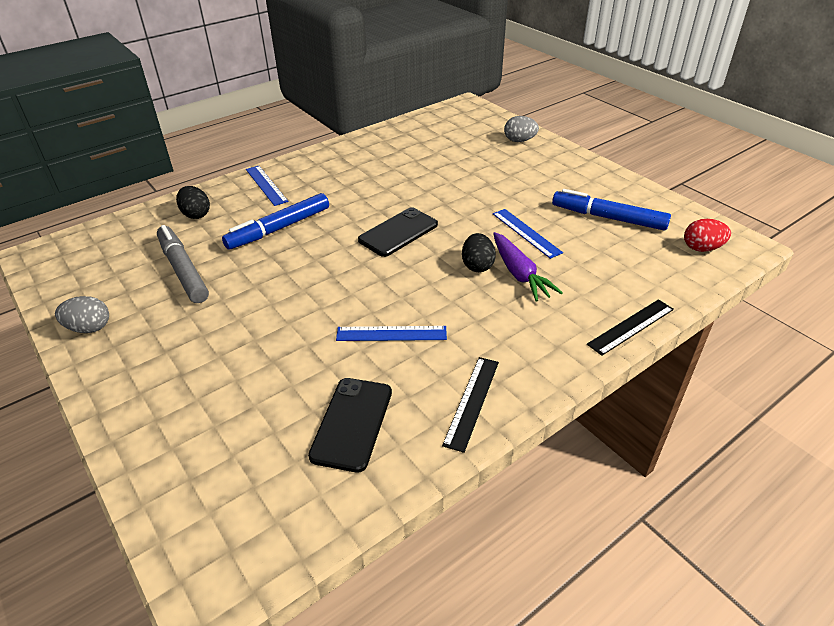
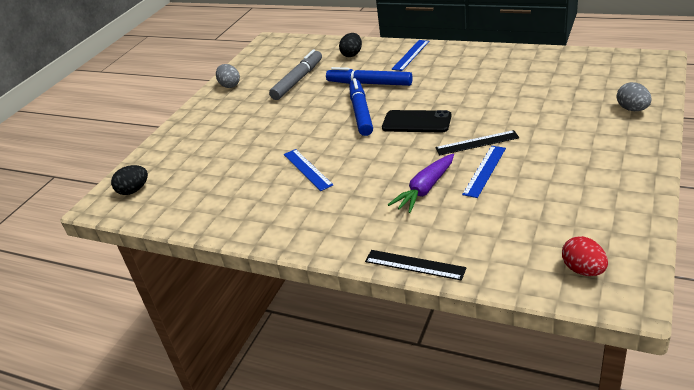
camera: 65 degrees right, 5 degrees down
(352, 423) = (222, 192): black phone -> none
(472, 402) = (271, 225): black ruler -> black ruler (477, 143)
(477, 266) = (414, 168): black egg -> black egg (134, 190)
(608, 218) = (564, 201): blue marker -> blue marker (361, 112)

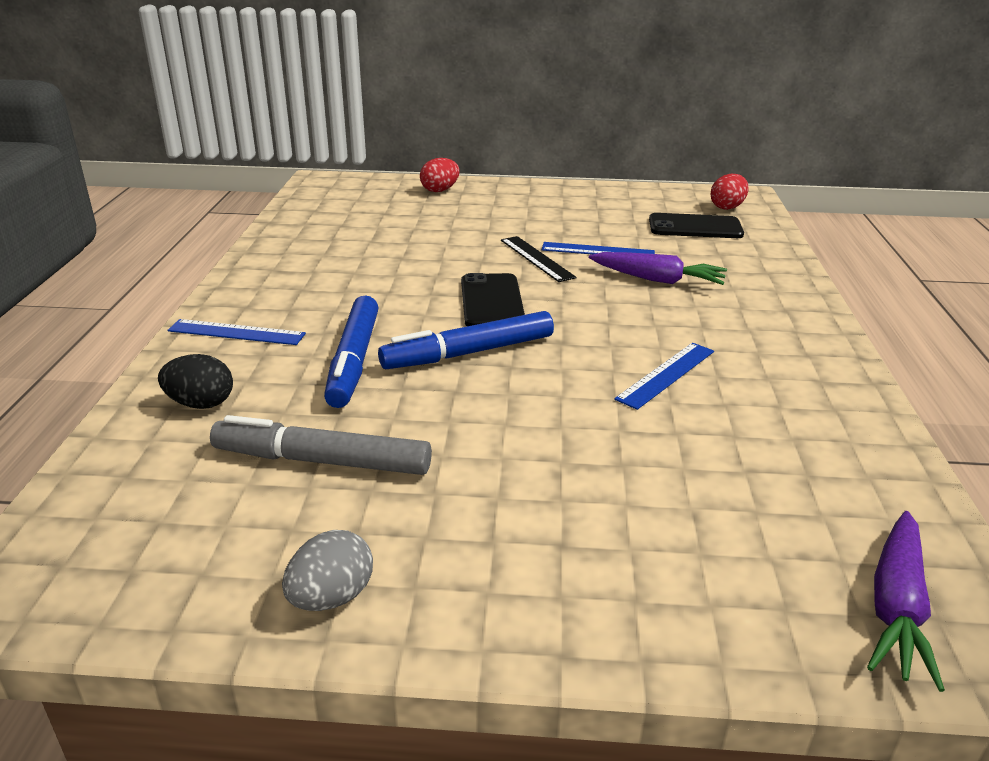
camera: 115 degrees left, 5 degrees down
(134, 190) = (896, 607): black egg -> purple carrot
(414, 265) = (795, 272): black ruler -> none
(528, 233) = (695, 227): none -> black phone
(632, 109) = (440, 190): grey egg -> red egg

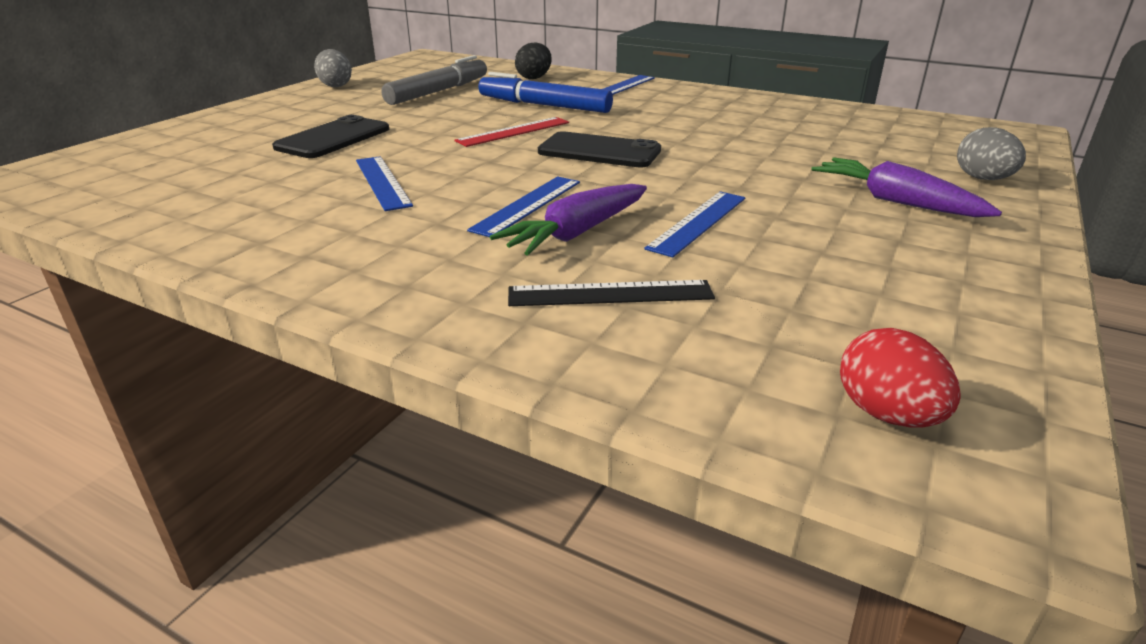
camera: 115 degrees right, 0 degrees up
(440, 190) = (983, 179): red egg -> grey egg
(468, 353) = (513, 131): blue marker -> red ruler
(536, 258) = (694, 186): black ruler -> black ruler (610, 294)
(636, 303) = (527, 205): none -> blue ruler
(695, 227) = (764, 326): black phone -> black phone (333, 138)
(896, 607) = (75, 171): purple carrot -> purple carrot (896, 201)

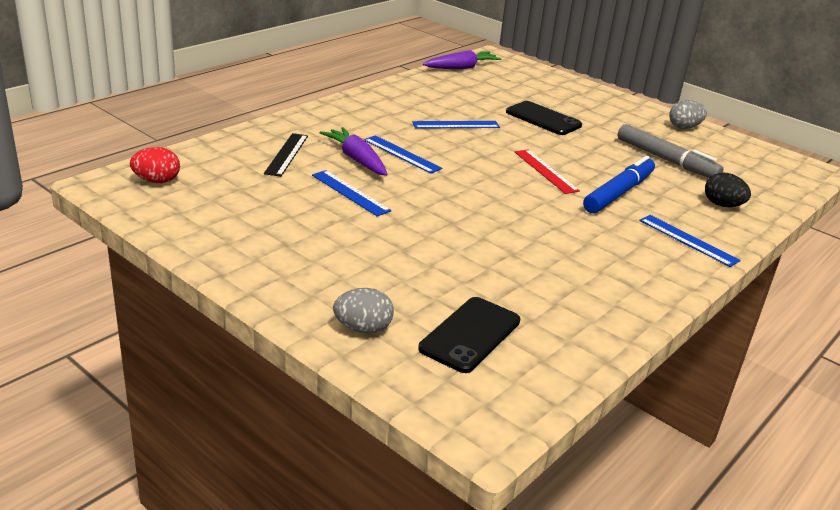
camera: 100 degrees right, 0 degrees up
(599, 151) = (490, 191): black phone -> black phone (470, 335)
(896, 201) = (342, 268): purple carrot -> purple carrot (461, 68)

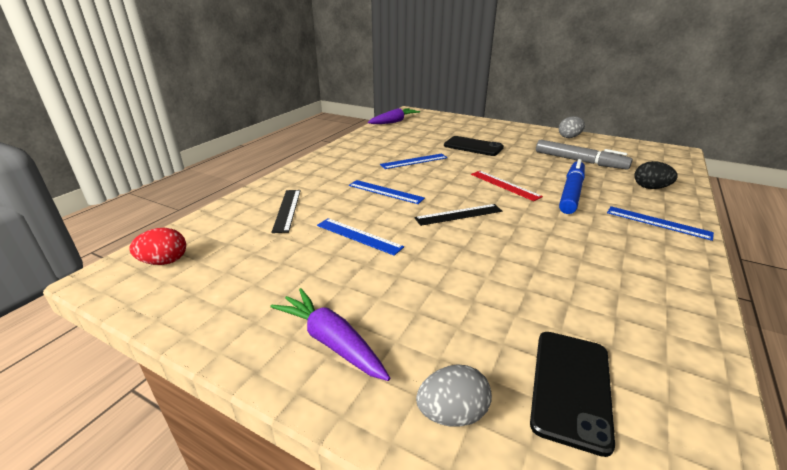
camera: 10 degrees left, 0 degrees up
(356, 159) = (350, 203): purple carrot -> purple carrot (331, 341)
(469, 192) = (458, 214): none -> black ruler

